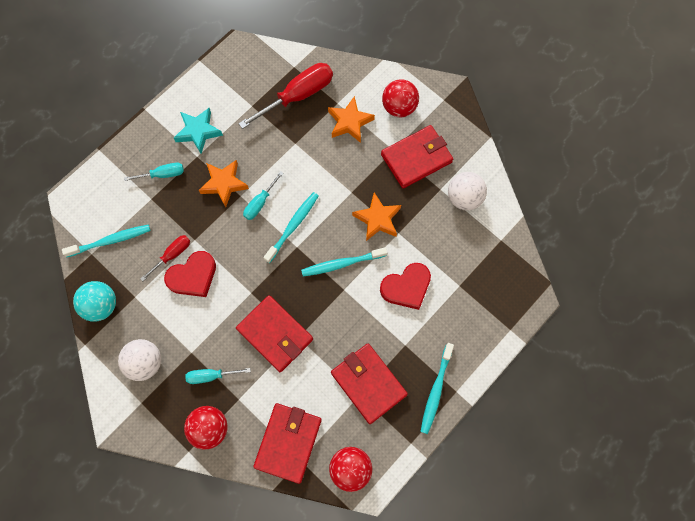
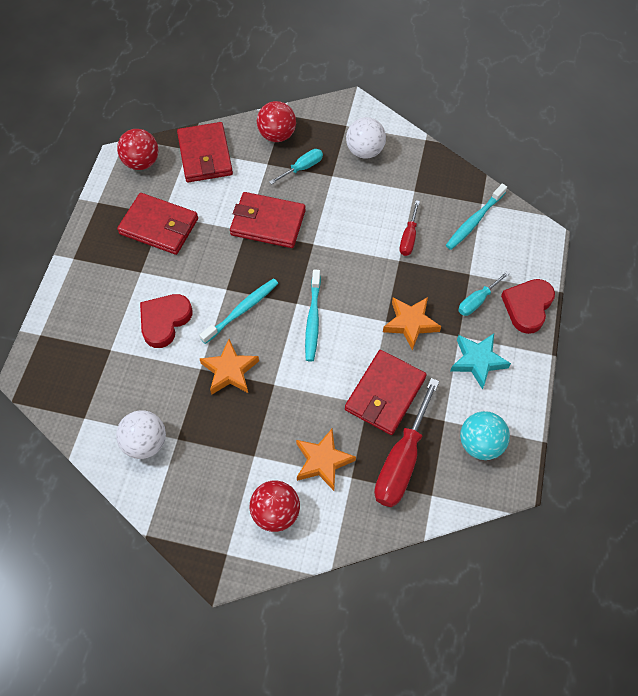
camera: 150 degrees right, 10 degrees down
(101, 305) = (436, 171): turquoise ball -> turquoise ball (480, 443)
(193, 276) = (376, 230): red heart -> red heart (527, 307)
(260, 203) = (361, 324): turquoise screwdriver -> none
(416, 158) = (222, 460): red wallet -> red wallet (385, 394)
(436, 390) = (93, 250): turquoise toothbrush -> none

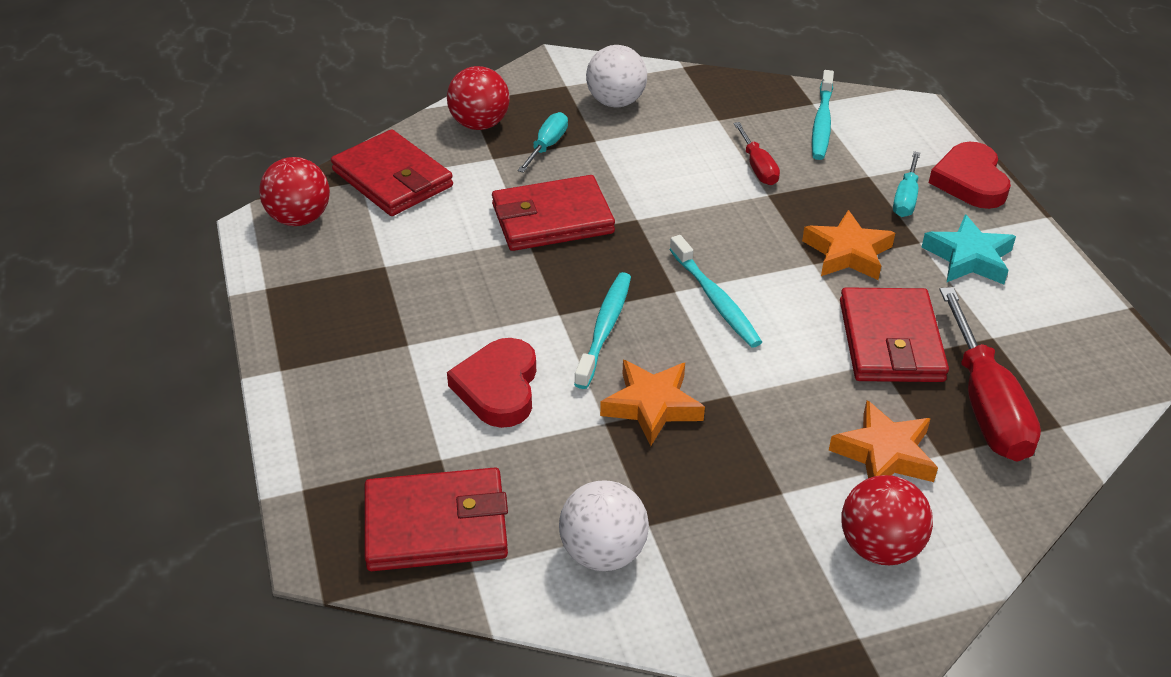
camera: 30 degrees left, 20 degrees down
(159, 226) = (391, 280): red wallet -> red wallet (436, 525)
(480, 443) = (1061, 342): turquoise ball -> none

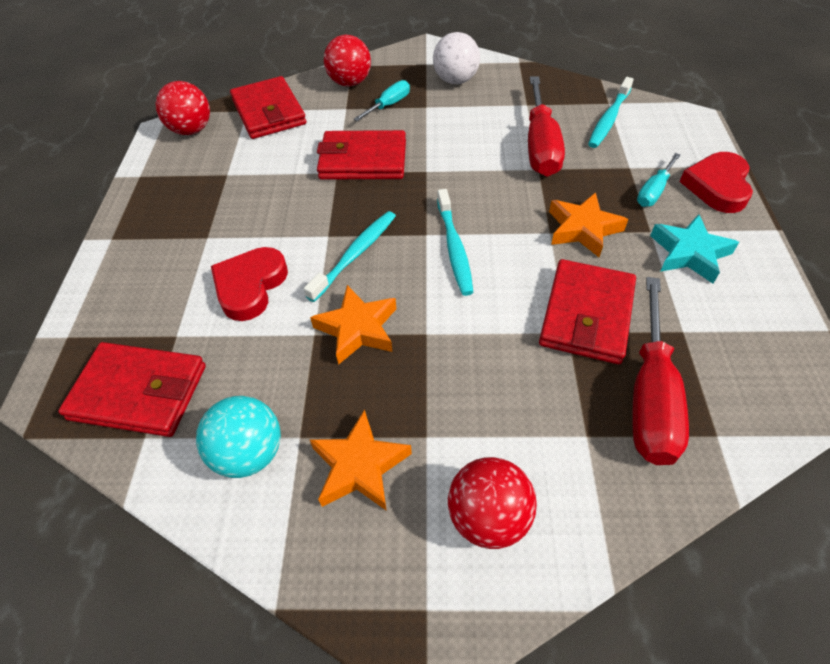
camera: 20 degrees right, 10 degrees up
(603, 552) = (249, 453): white ball -> turquoise ball
(757, 167) = (540, 146): red screwdriver -> red screwdriver, size x1.87
(884, 454) = (534, 422): orange star -> orange star (359, 466)

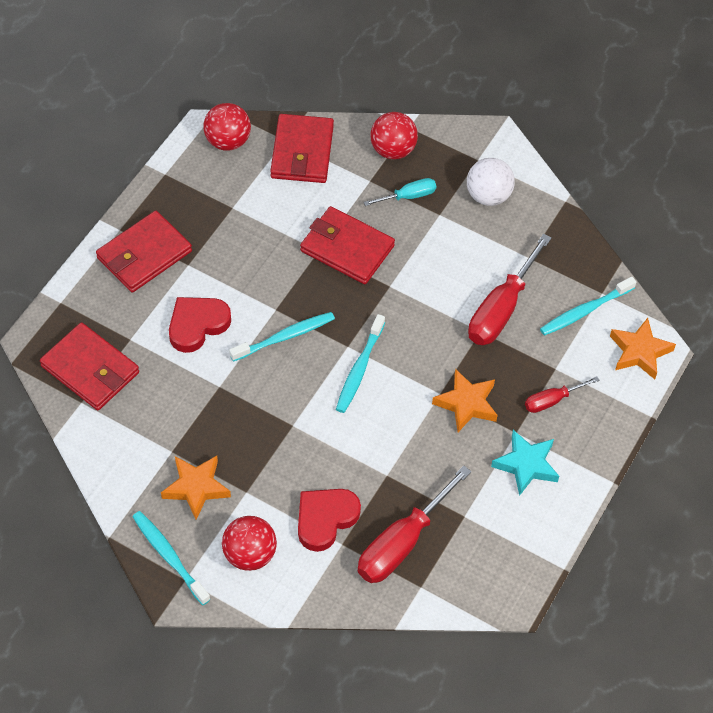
camera: 25 degrees right, 5 degrees up
(249, 453) = (137, 445): turquoise ball -> none
(357, 329) = (250, 397): orange star -> orange star (639, 352)
(382, 587) = (169, 556): none -> turquoise toothbrush
(586, 314) = (410, 470): red wallet -> red wallet (144, 255)
(653, 191) = (552, 400): turquoise screwdriver -> red screwdriver
(717, 186) = (607, 423): red heart -> red heart (325, 519)

